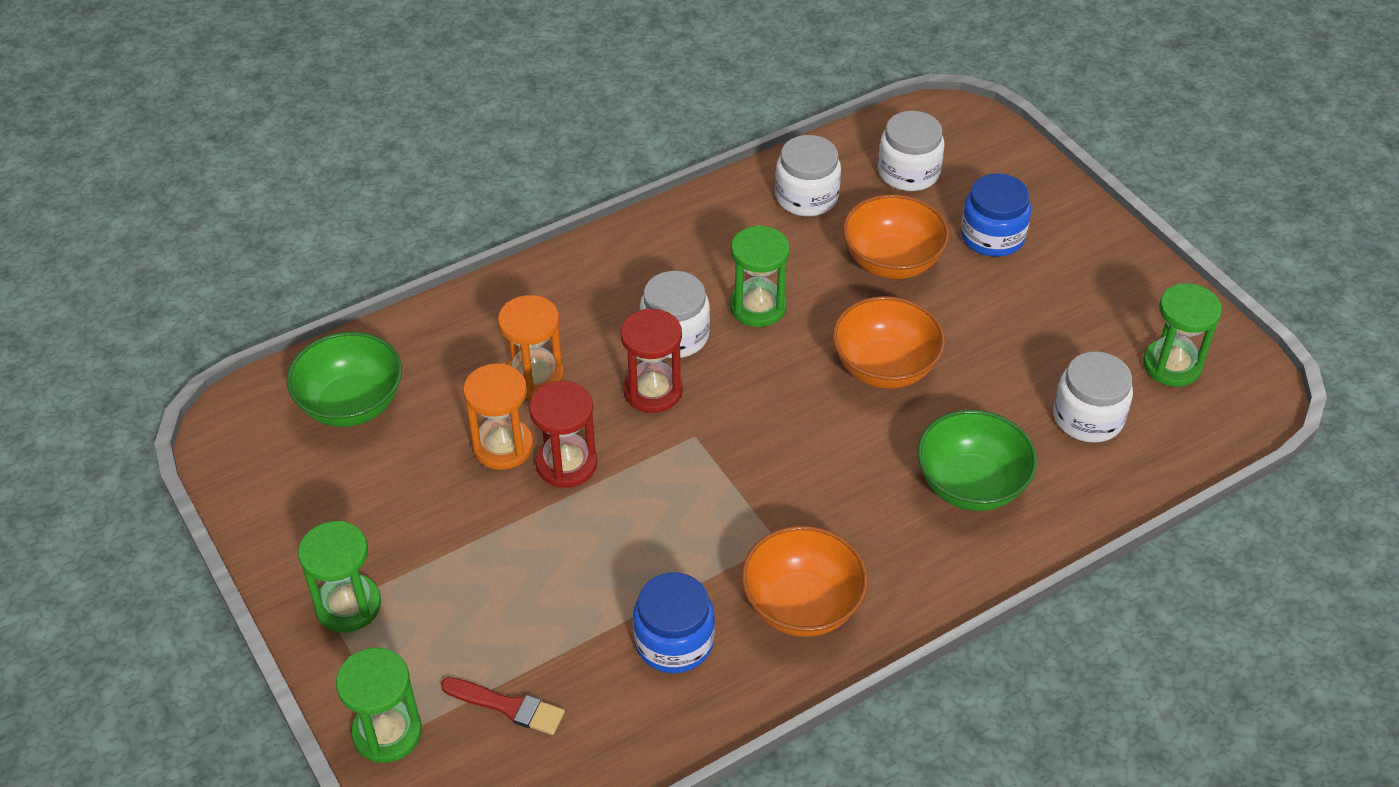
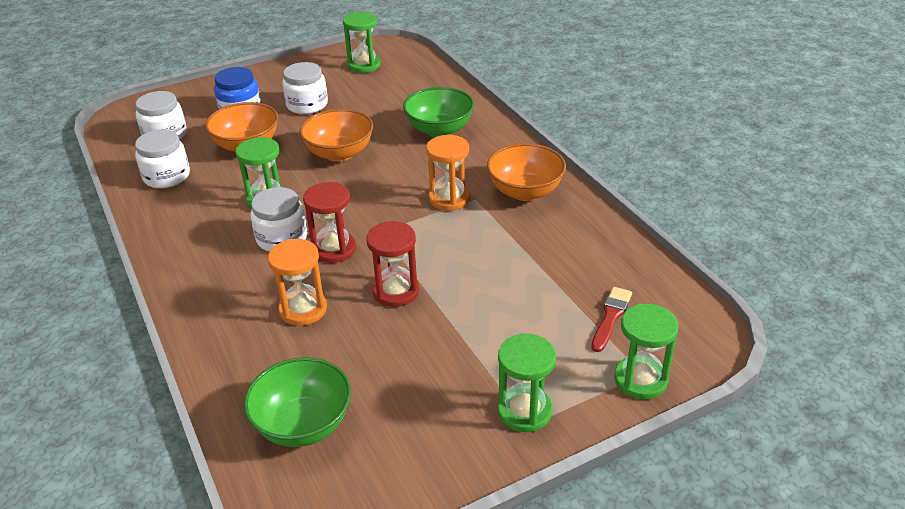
camera: 85 degrees left, 10 degrees down
(503, 446) = (372, 326): orange hourglass -> orange hourglass (449, 199)
(674, 641) = (553, 242): blue jar -> none
(1088, 417) = (396, 91): white jar -> white jar (307, 105)

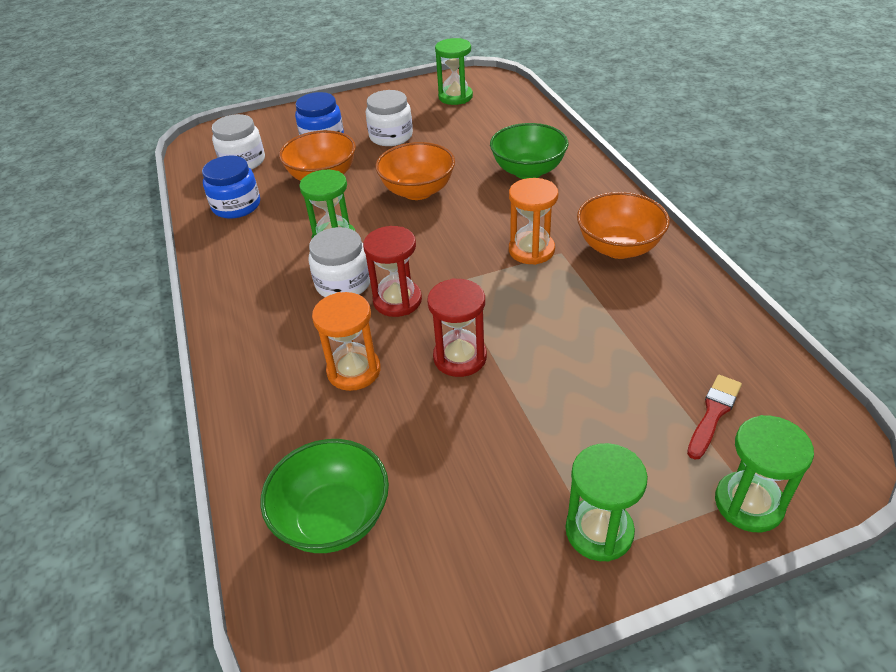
camera: 10 degrees right, 5 degrees up
(167, 176) = (236, 206): white jar -> blue jar

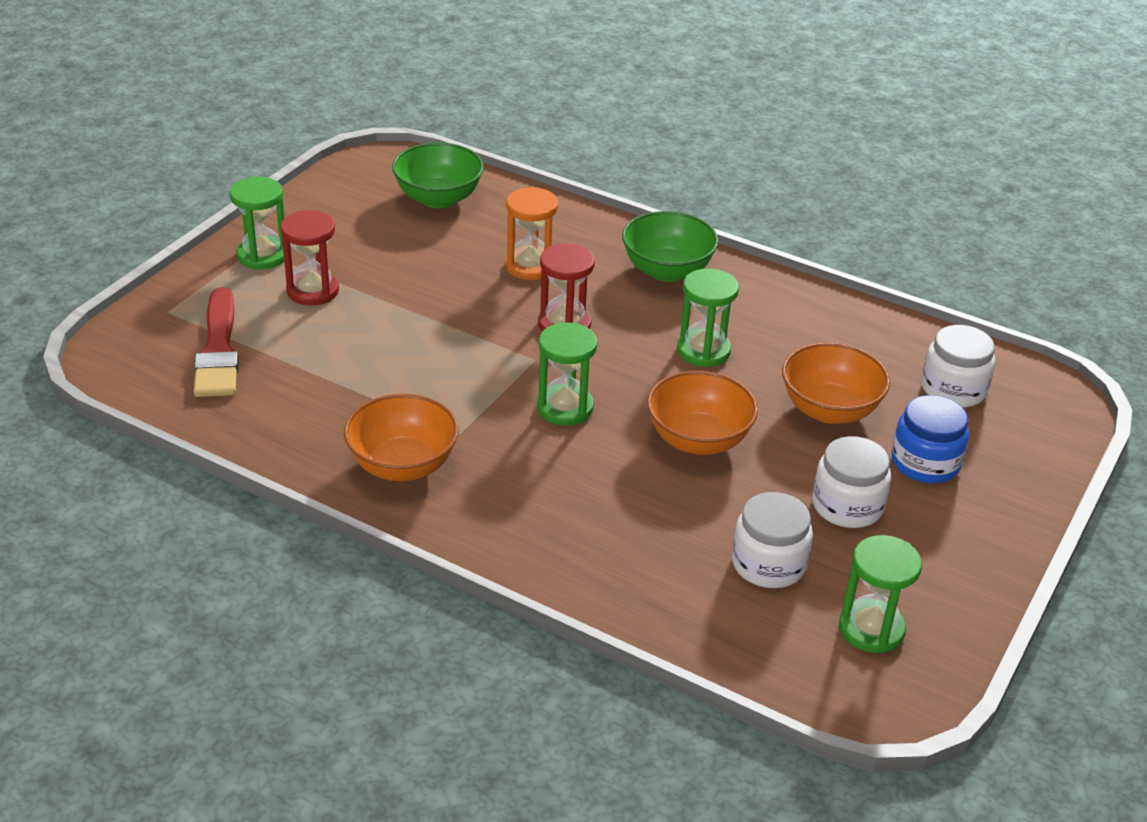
camera: 135 degrees right, 5 degrees down
(236, 206) = (858, 340): blue jar -> none
(343, 283) = (632, 318): white jar -> white jar (768, 564)
(460, 357) = (457, 307): red hourglass -> red hourglass (313, 291)
(528, 171) = (604, 528): green bowl -> green bowl (667, 270)
(531, 250) = (492, 423): orange hourglass -> none
(713, 413) = (218, 350): red brush -> red brush, size x1.68
(748, 504) = (167, 306): green hourglass -> green hourglass (565, 408)

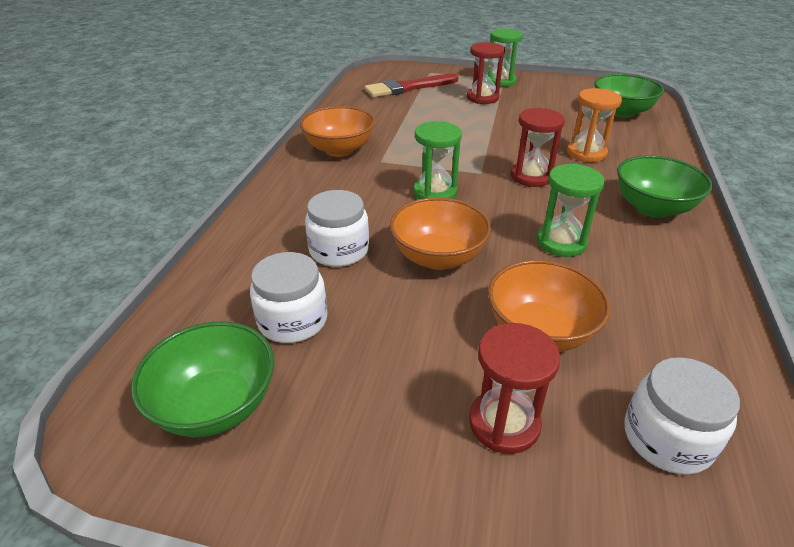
camera: 75 degrees right, 0 degrees up
(847, 506) = (396, 364): white jar -> white jar (339, 250)
(871, 629) = (216, 405): green hourglass -> green bowl
(925, 463) = (504, 423): blue jar -> red hourglass

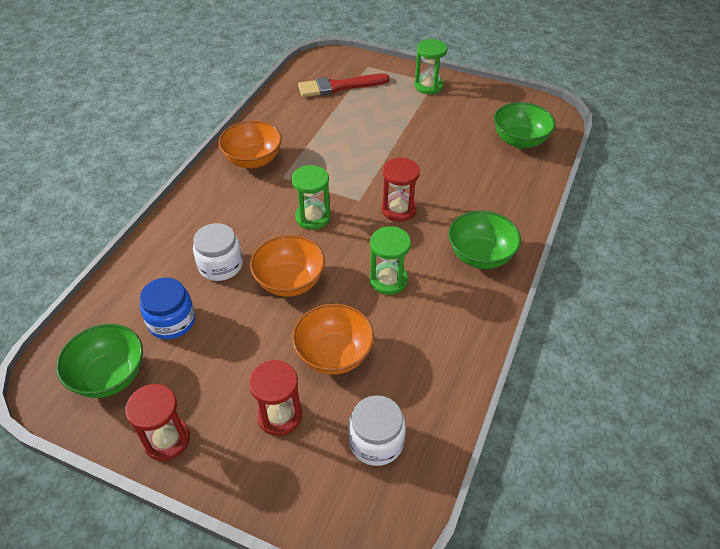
camera: 10 degrees right, 10 degrees up
(292, 320) = (171, 321): white jar -> blue jar
(482, 98) = (401, 108): red hourglass -> red hourglass (167, 439)
(586, 153) = (459, 188): orange hourglass -> none

